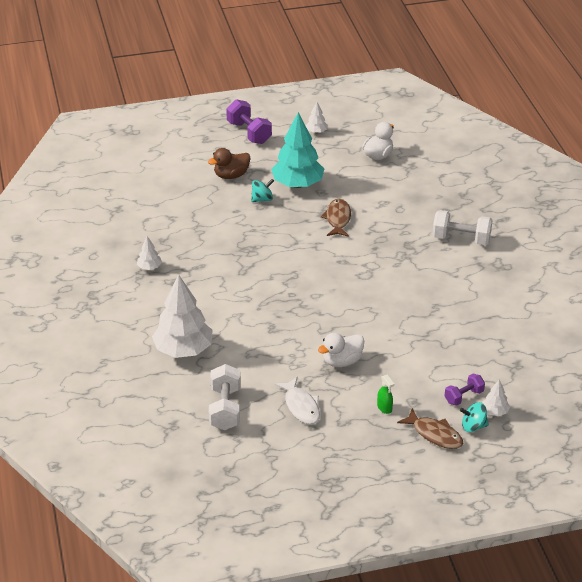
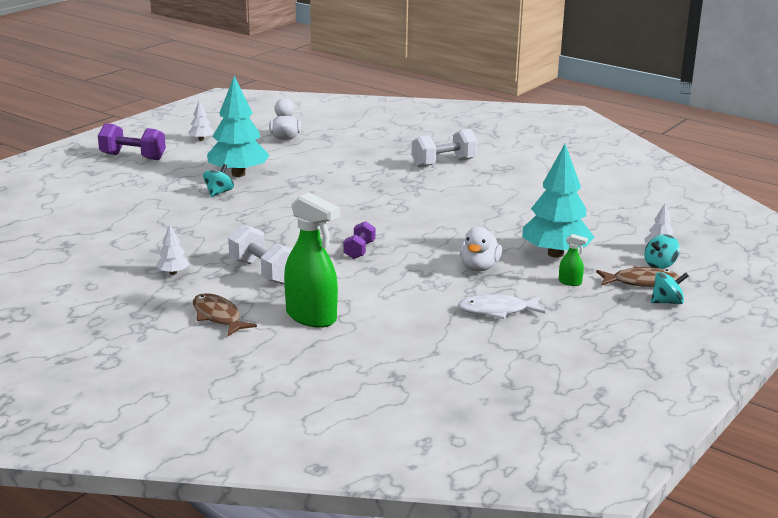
camera: 40 degrees left, 15 degrees down
(183, 350) = (311, 317): white tree -> green spray bottle
(225, 409) = (428, 342): white dumbbell -> white dumbbell (263, 272)
(231, 175) = (160, 187): brown duck -> none
(301, 406) = (497, 311): white fish -> white fish turned 150 degrees clockwise
(338, 219) = (315, 183): brown fish -> brown fish (218, 317)
(412, 376) = (555, 254): none -> turquoise tree
(425, 462) = (667, 302): none -> turquoise spinning top
(463, 396) = (619, 250): purple dumbbell -> purple dumbbell (359, 250)

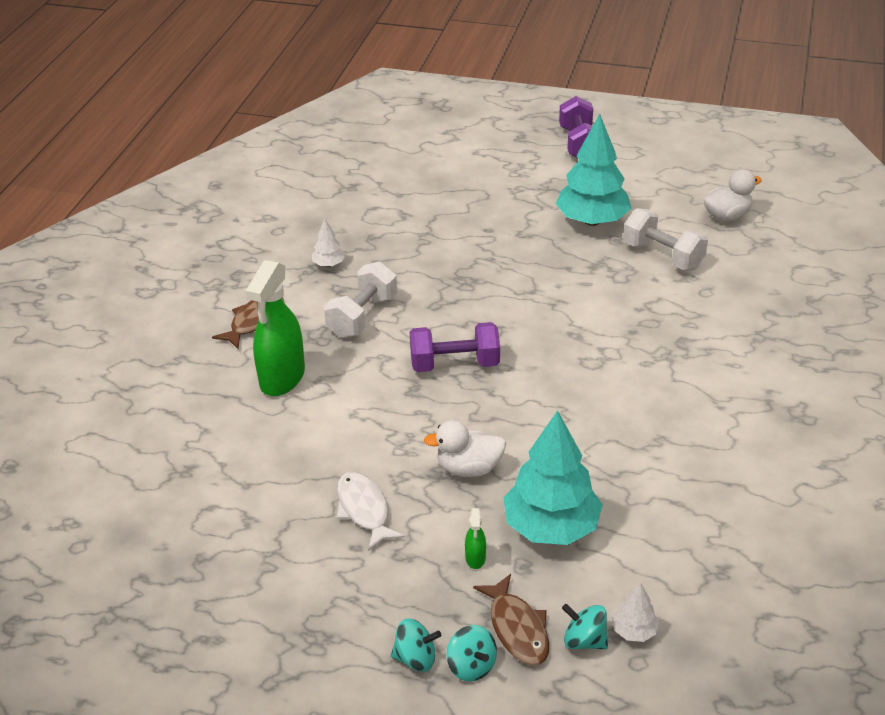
camera: 70 degrees right, 15 degrees up
(201, 139) = (666, 165): white tree -> none
(218, 193) = (532, 226): turquoise spinning top -> turquoise spinning top (415, 658)
(359, 250) = (455, 364): purple dumbbell -> purple dumbbell, size x1.63
(443, 163) = (765, 358): white dumbbell -> white dumbbell (663, 256)

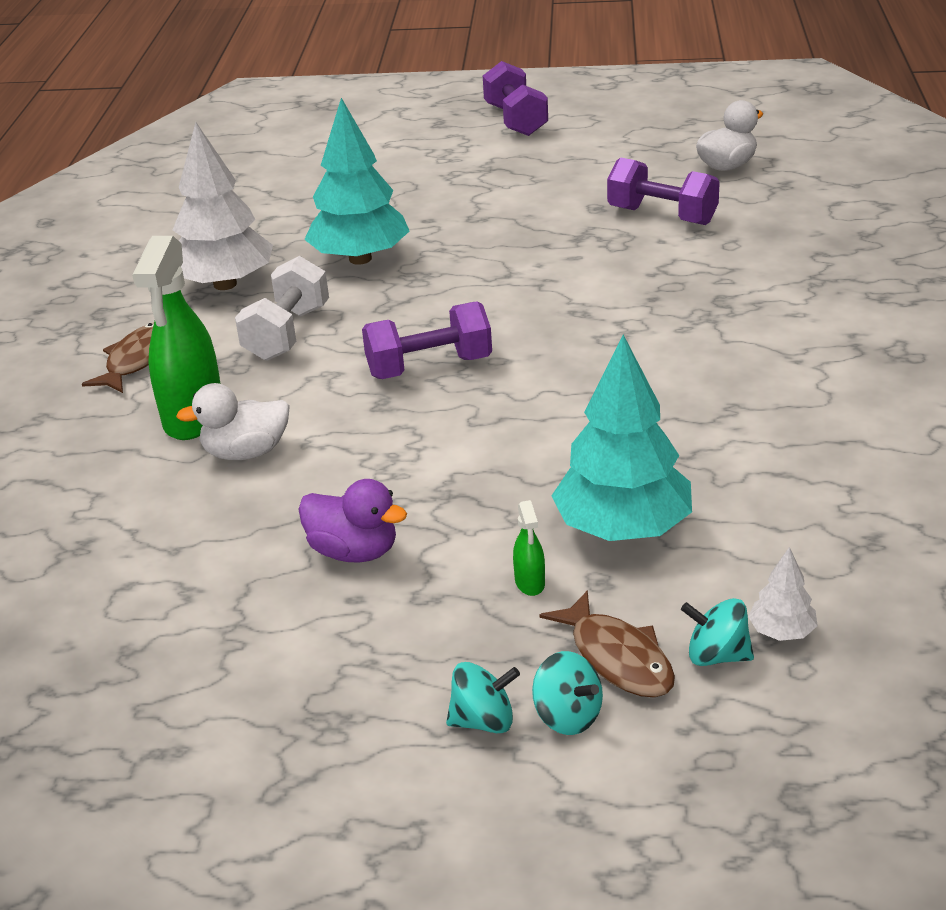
camera: 10 degrees left, 5 degrees down
(329, 264) = (225, 284): white tree -> white tree, size x2.26
(364, 510) = (354, 551): white fish -> purple duck
(469, 468) = (486, 480): white duck -> white duck (246, 452)
(592, 221) = (559, 193): turquoise tree -> turquoise tree (360, 259)
(663, 256) = (662, 216): white dumbbell -> purple dumbbell

